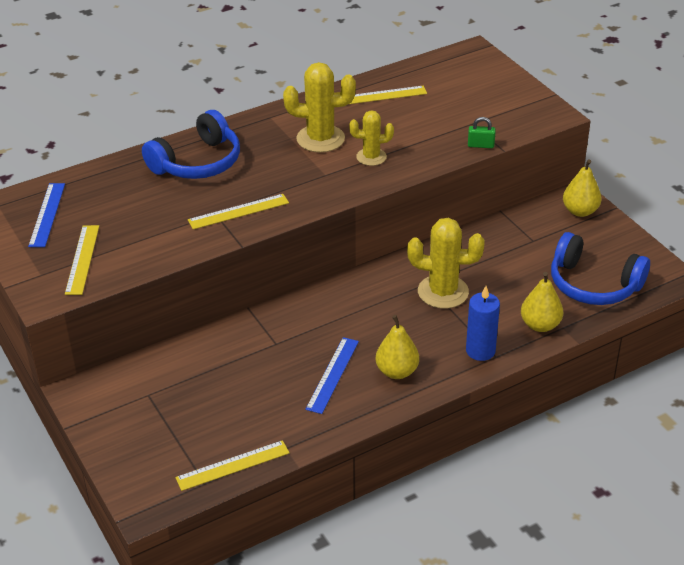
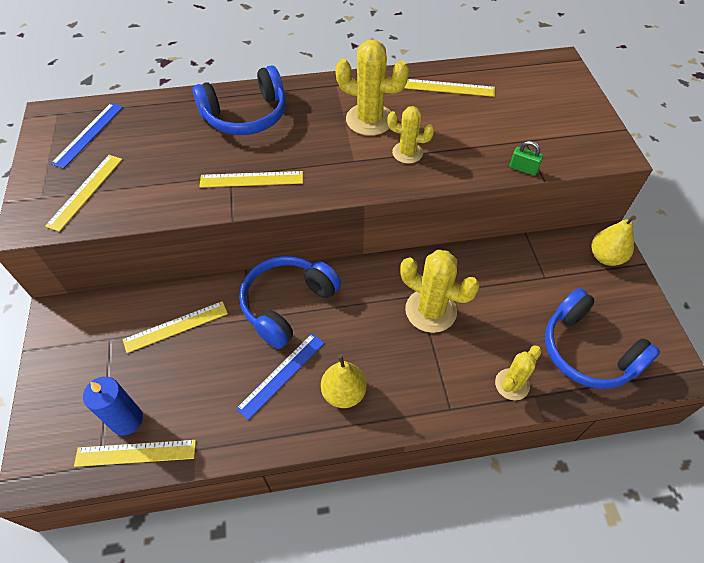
camera: 20 degrees right, 15 degrees up
(208, 368) = (176, 327): none -> yellow ruler
(306, 323) = (287, 304): none -> blue headphones
(480, 351) = (437, 396): blue candle -> blue candle (127, 420)
(540, 325) = (512, 384): yellow pear -> yellow cactus

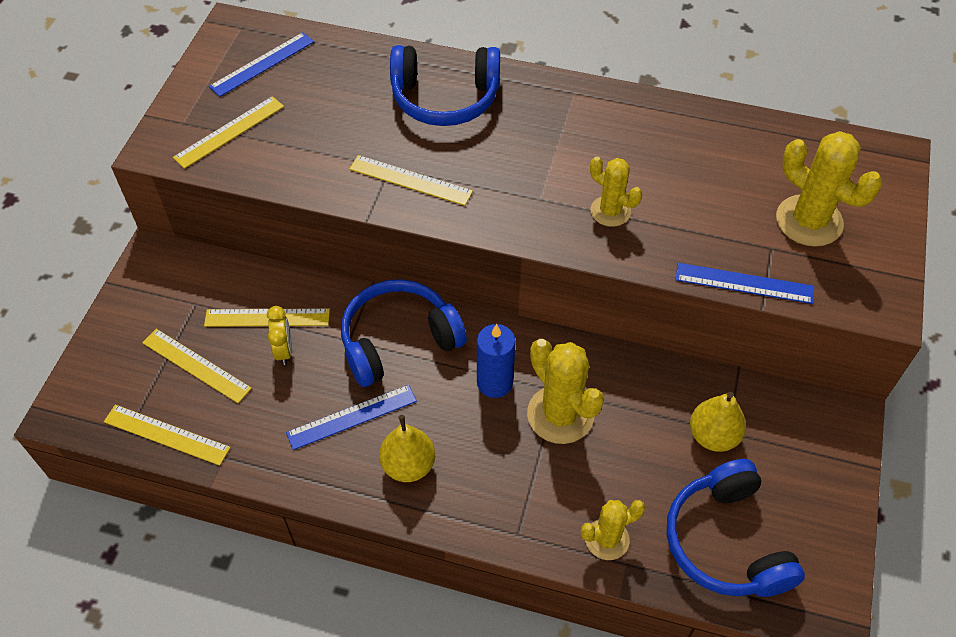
camera: 25 degrees right, 0 degrees up
(127, 420) = (173, 397): blue candle -> blue candle (494, 383)
(202, 346) = (284, 350): none -> yellow clock
(369, 120) = (589, 152): yellow cactus -> yellow cactus (809, 221)
(449, 88) = (716, 143): yellow ruler -> yellow ruler (196, 365)
(523, 168) = (744, 283): green padlock -> blue ruler
(605, 257) = (827, 439): yellow pear -> yellow pear (713, 436)

